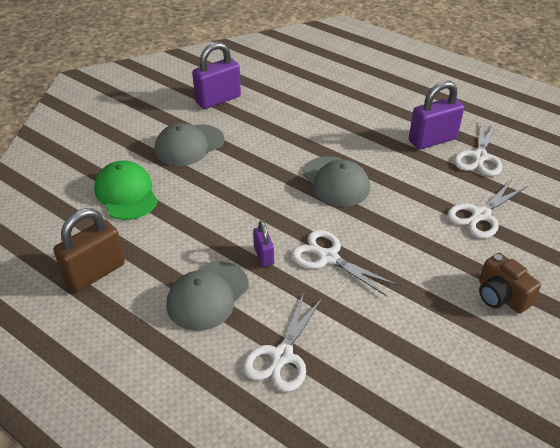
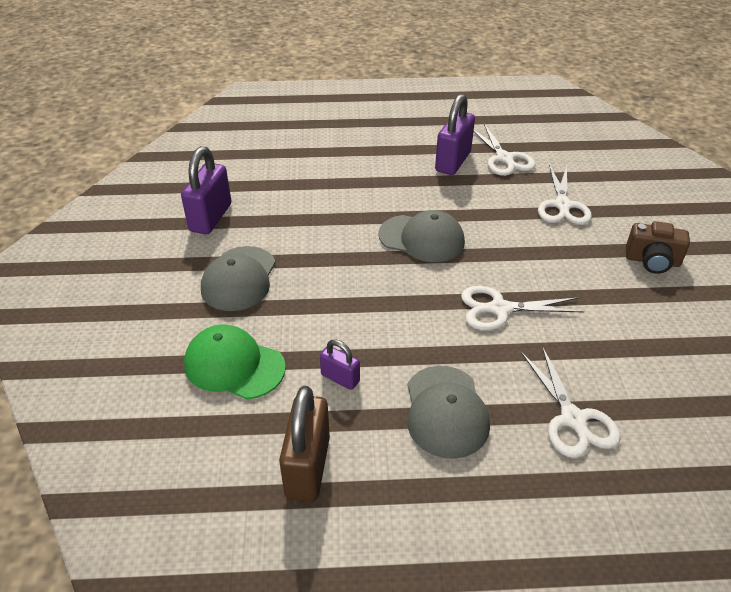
camera: 40 degrees left, 0 degrees up
(263, 255) = (446, 341): purple padlock -> purple padlock (340, 378)

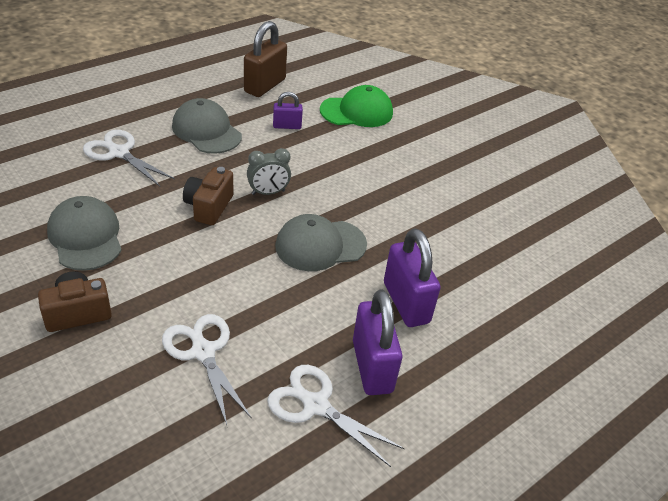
camera: 140 degrees right, 0 degrees up
(211, 218) = (507, 193): purple padlock -> purple padlock (406, 303)
(239, 279) = (421, 158): grey cap -> grey cap (85, 237)
(307, 467) = (265, 86): brown padlock -> brown padlock turned 60 degrees clockwise
(430, 301) = (268, 192): none -> grey clock
(500, 309) = (209, 207): white scissors -> brown camera

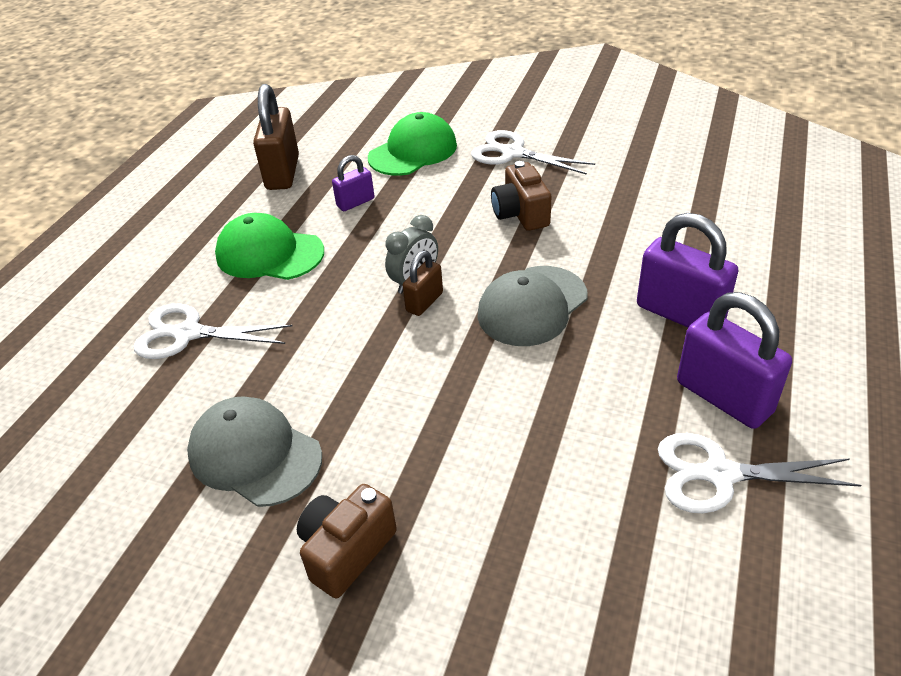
camera: 25 degrees left, 0 degrees up
(203, 352) = (543, 497): white scissors -> white scissors (513, 153)
(206, 131) = (269, 254): grey cap -> green cap
(209, 207) = (366, 334): brown camera -> brown camera (520, 214)
(260, 207) = (424, 302): none -> brown padlock

